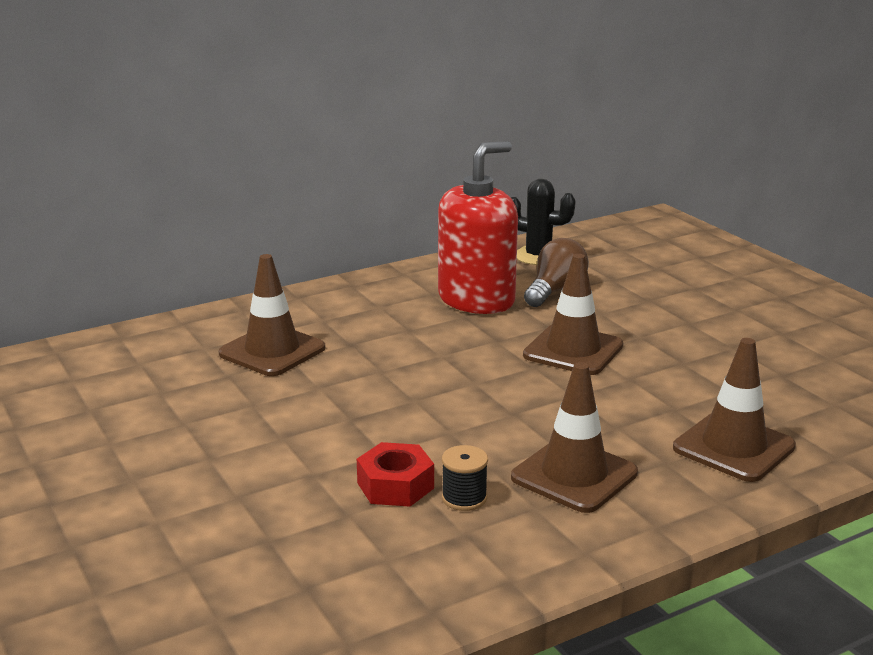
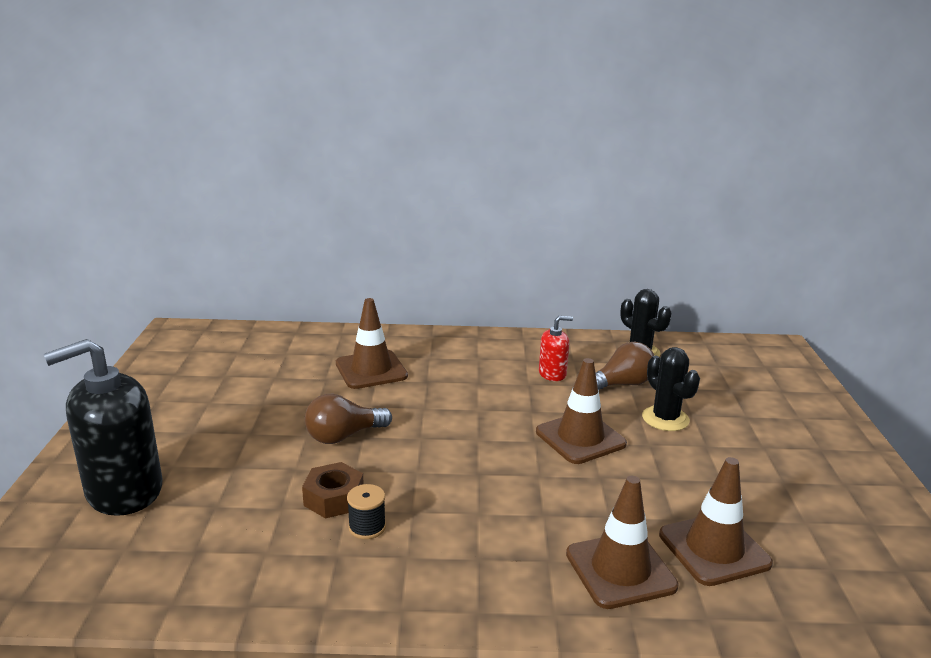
camera: 30 degrees right, 0 degrees up
(131, 567) = (124, 491): none -> black soap dispenser
(328, 425) = (343, 436): none -> brown light bulb
(395, 485) = (334, 498): red nut -> brown nut
(476, 300) = (552, 374): red soap dispenser -> red soap dispenser, size x0.49
(574, 475) = (464, 541): brown traffic cone -> brown traffic cone (714, 549)
(629, 310) = (665, 419): none -> black cactus

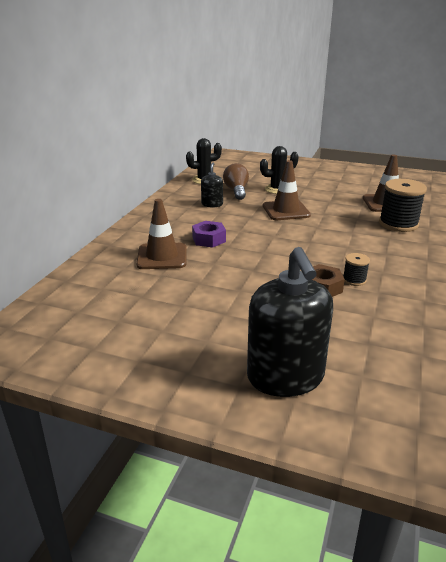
camera: 70 degrees left, 5 degrees up
(343, 436) = (249, 276): brown light bulb -> none
(435, 391) = (209, 239): none -> purple nut
(552, 374) = (212, 204): red soap dispenser -> black soap dispenser
(620, 570) = (398, 224): brown traffic cone -> black spool

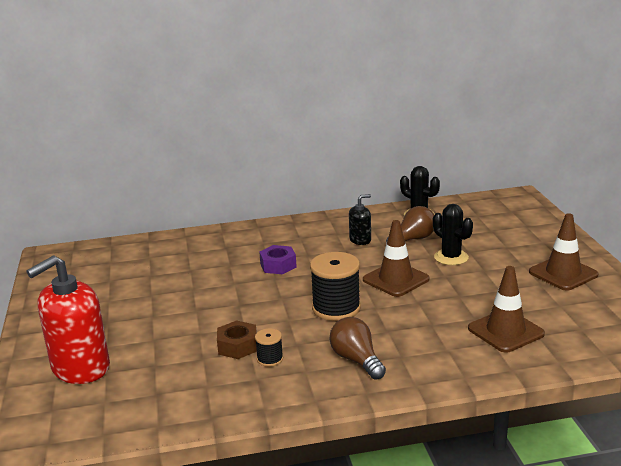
camera: 60 degrees right, 5 degrees down
(162, 256) = (222, 258): brown traffic cone -> brown traffic cone (563, 273)
(285, 377) = (80, 368): black soap dispenser -> red soap dispenser
(383, 251) = (356, 360): none -> brown light bulb
(398, 224) = (449, 353): black spool -> black spool (336, 308)

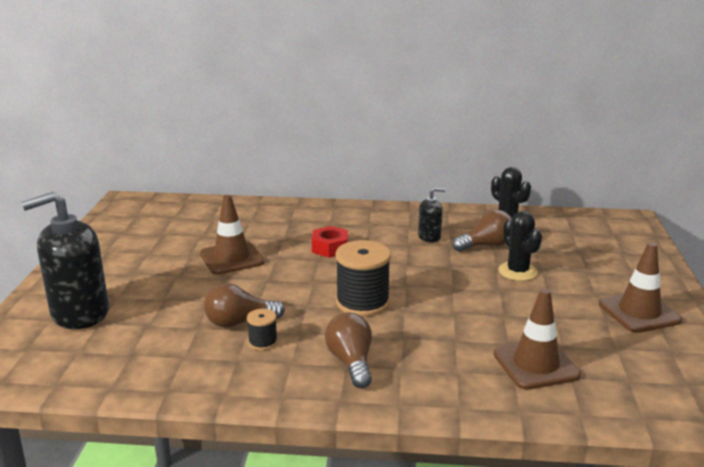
camera: 15 degrees right, 0 degrees up
(80, 368) = (80, 313): red soap dispenser -> black soap dispenser
(237, 346) = (239, 322): brown nut -> brown light bulb
(278, 265) = (330, 248): purple nut -> red nut
(396, 279) = (443, 284): brown traffic cone -> brown traffic cone (232, 258)

